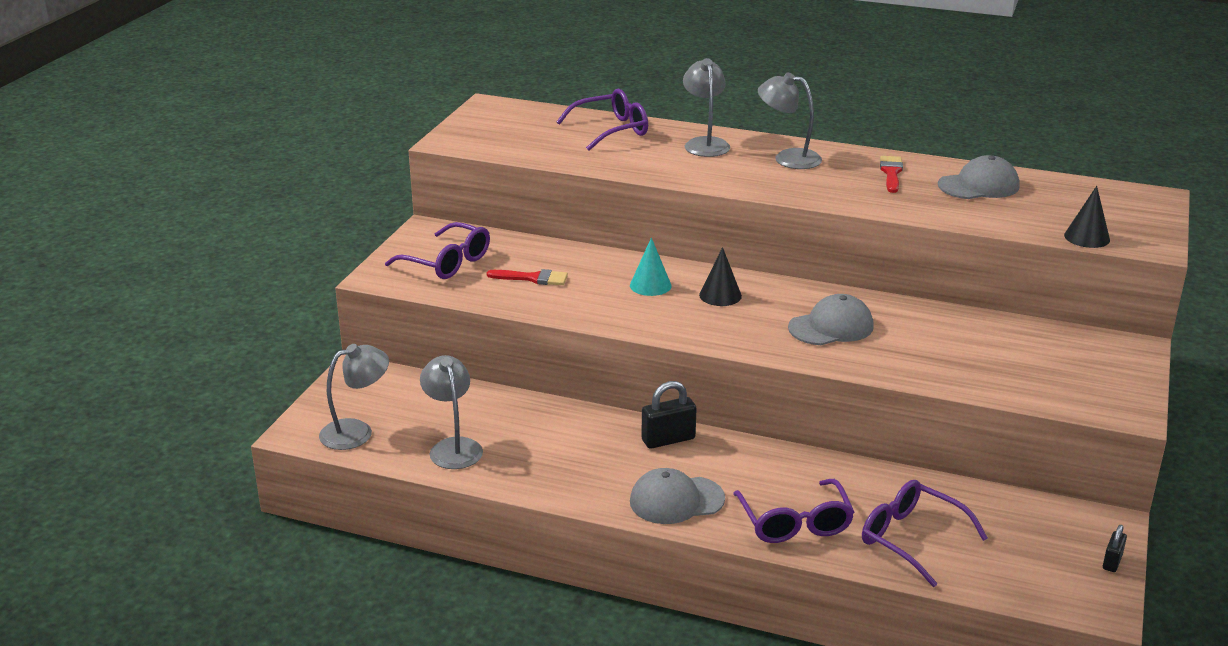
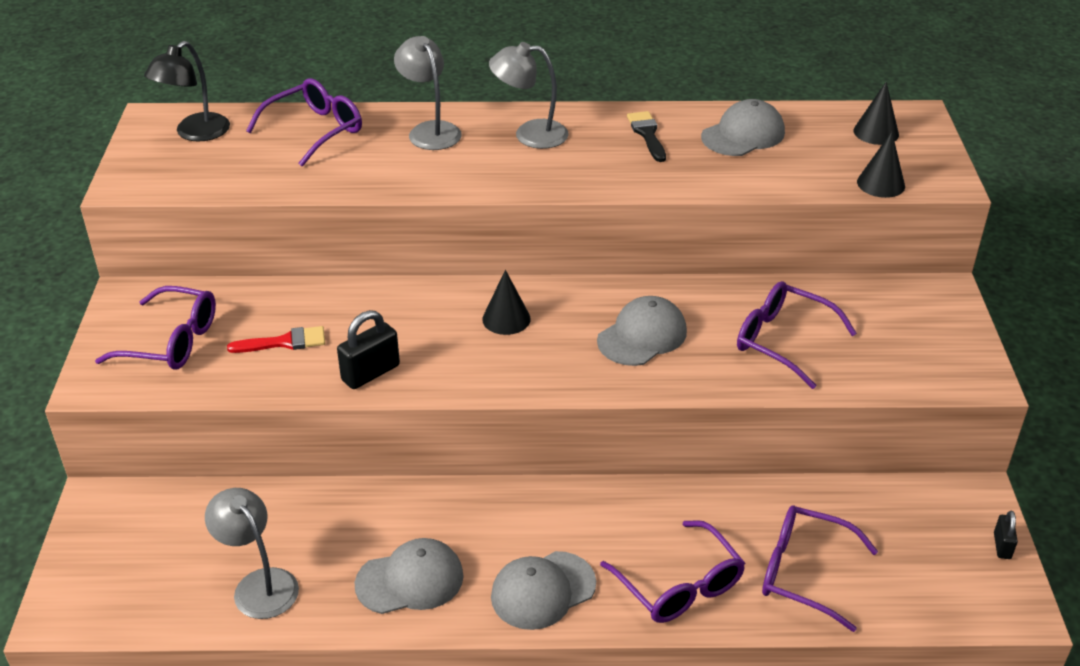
camera: 20 degrees left, 10 degrees up
(357, 431) = (132, 593): grey lamp -> none
(516, 118) = (195, 133): none -> black lamp
(571, 470) = (410, 580): none -> grey cap
(650, 285) = (423, 322): turquoise cone -> none
(668, 439) = (499, 507): black padlock -> black padlock (370, 373)
(891, 173) = (647, 134): red brush -> black brush
(956, 352) = (782, 341): none -> purple glasses
(1106, 202) = (876, 132): none -> black cone

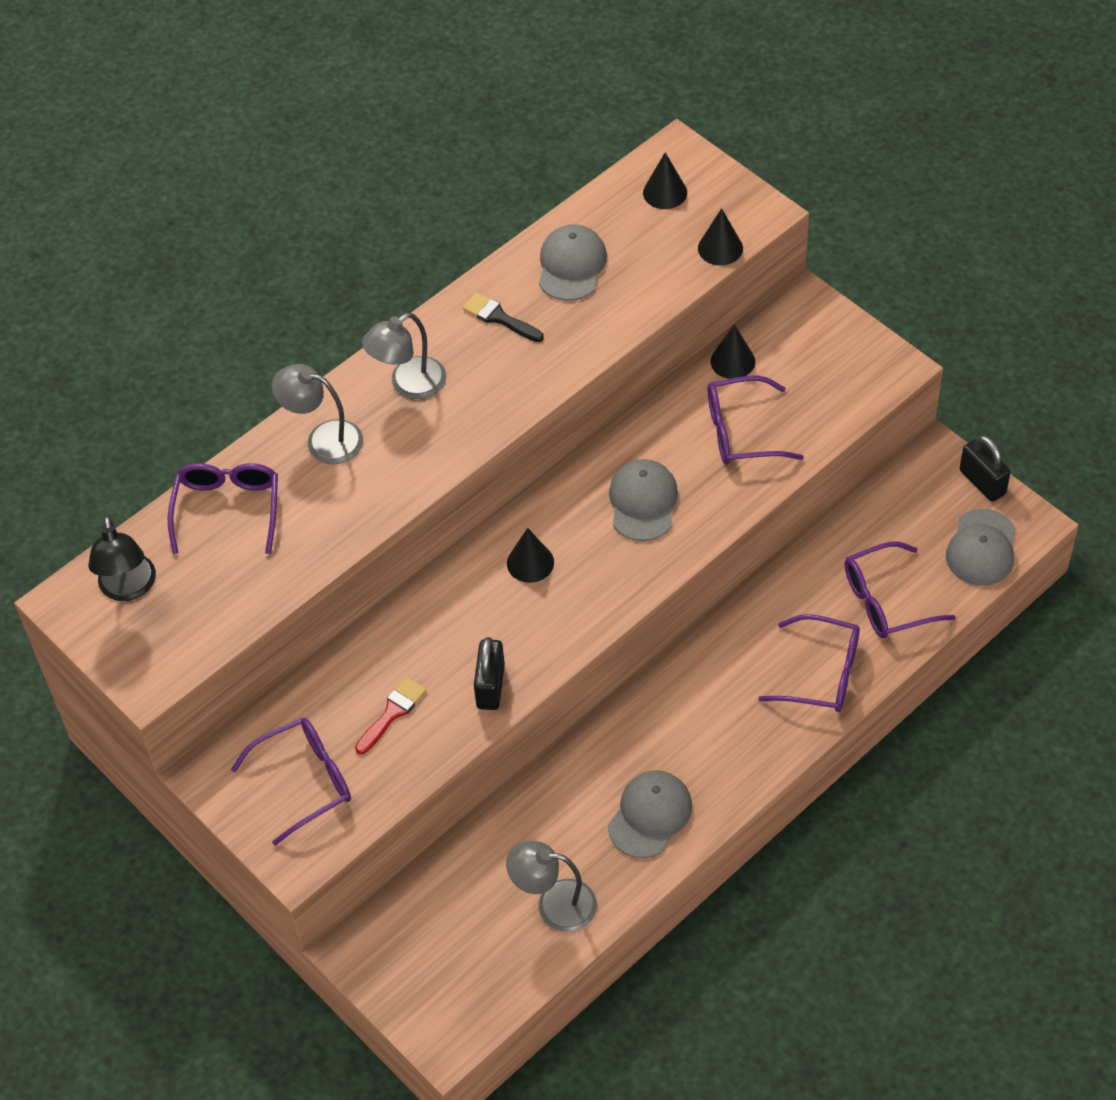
camera: 40 degrees left, 15 degrees up
(542, 590) = (742, 749): grey cap -> grey cap (981, 548)
(832, 294) = (732, 361): none -> black cone
(1002, 546) = (982, 482): black padlock -> black padlock, size x1.73

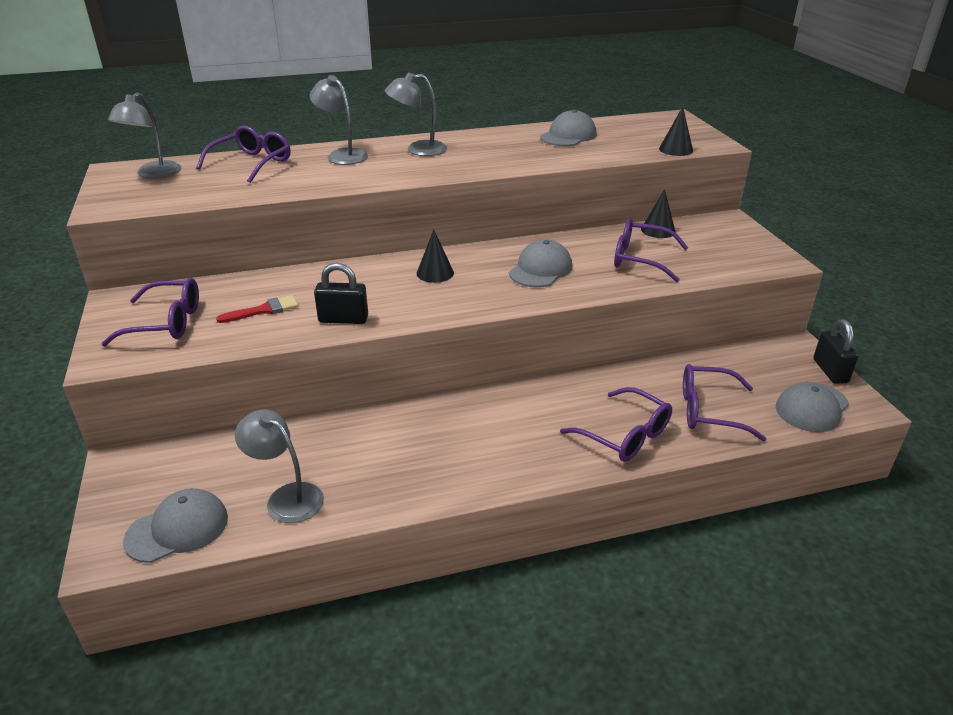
camera: 25 degrees right, 20 degrees down
(128, 588) = (153, 174): black lamp -> grey lamp
(490, 686) = (343, 319): black padlock -> black padlock turned 60 degrees clockwise
(499, 318) = (502, 142): black brush -> none
(650, 815) = (414, 470): grey cap -> grey cap (177, 529)
(665, 192) = (654, 126): black cone -> none

